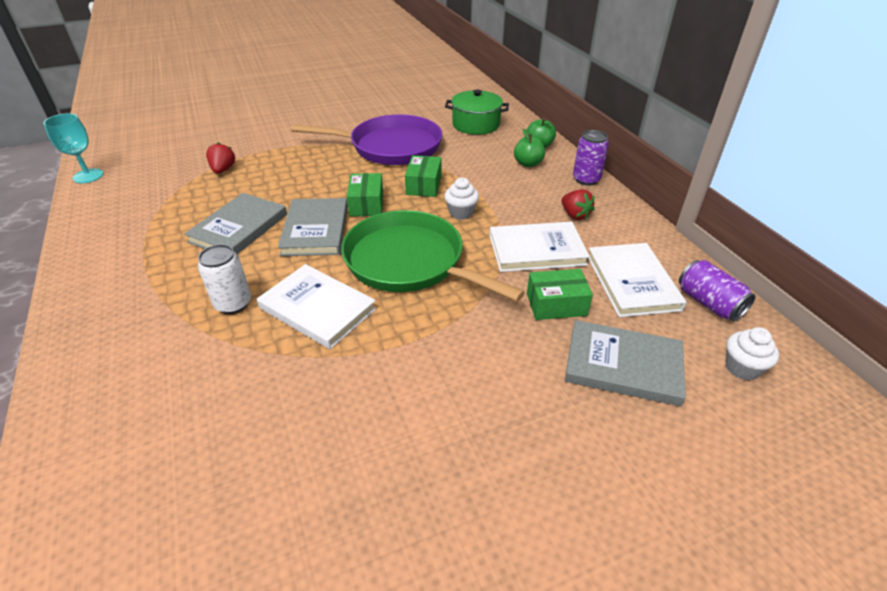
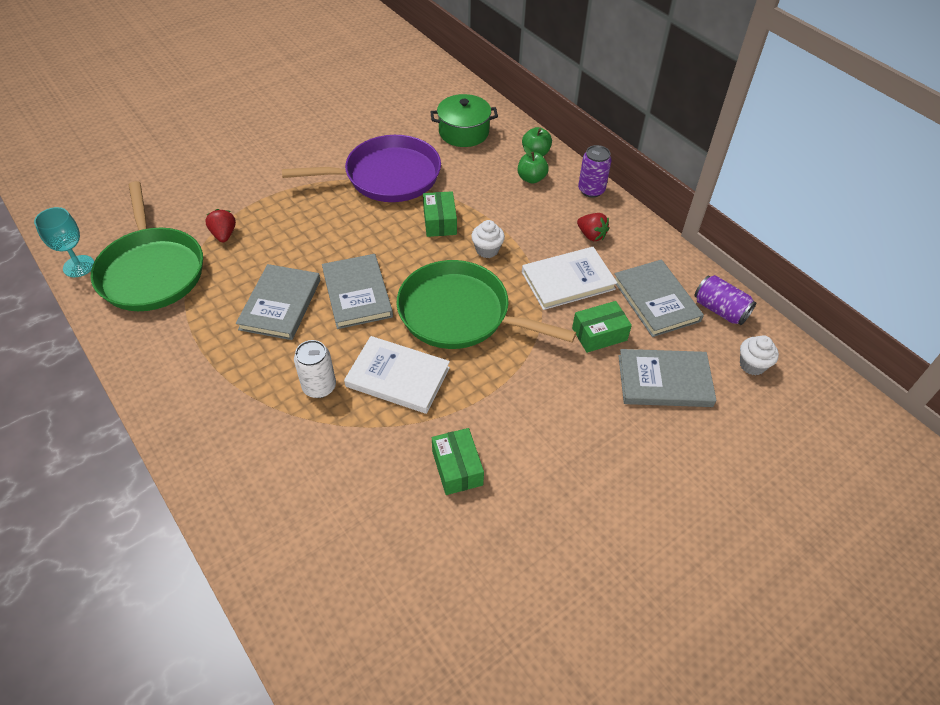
camera: 15 degrees left, 10 degrees up
(144, 187) = (152, 271): none -> green pan
(366, 204) = (393, 254): green box -> green box (457, 468)
(632, 282) = (656, 300): white book -> grey book

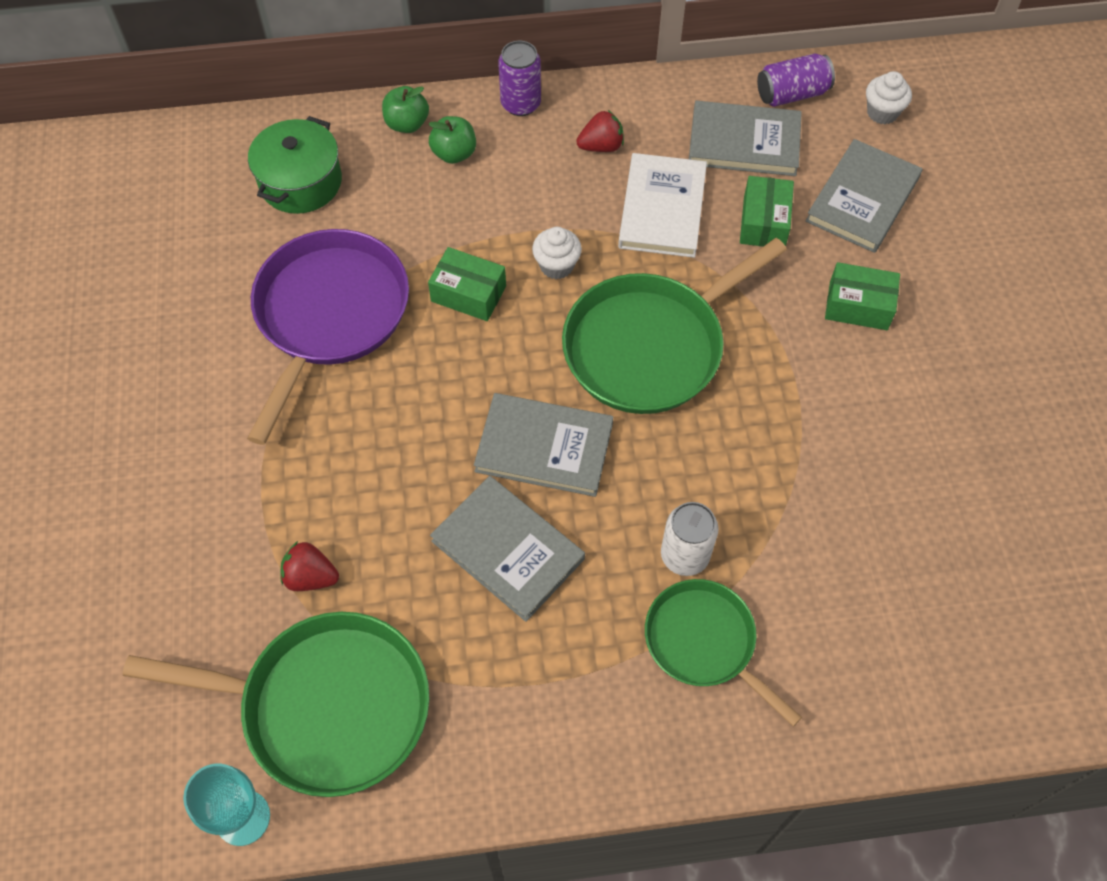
camera: 60 degrees left, 10 degrees up
(263, 419) = (704, 642): none -> green pan
(398, 377) = (717, 459): white book -> none
(457, 468) = (883, 455): green box -> green box (858, 306)

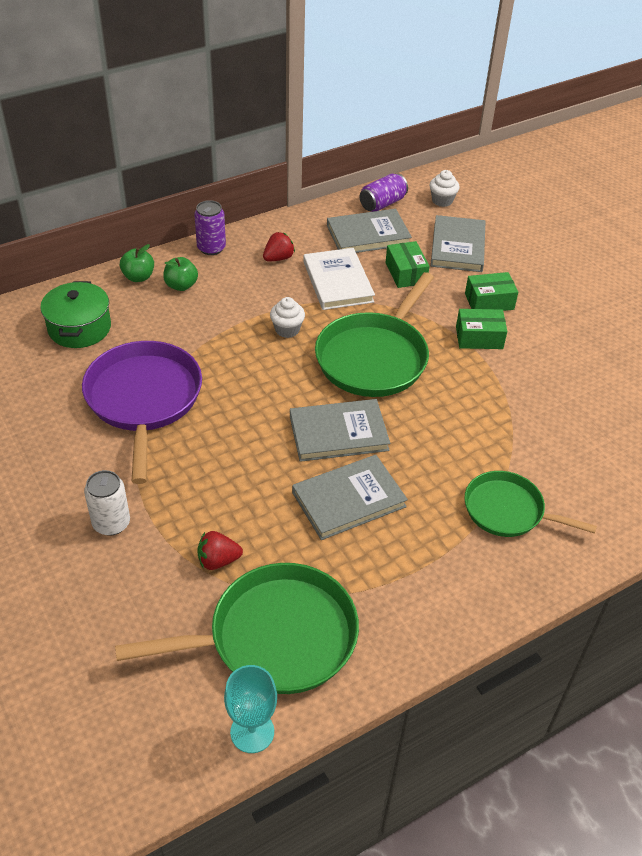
camera: 25 degrees left, 15 degrees down
(468, 293) = (236, 361): green box -> green box (479, 337)
(508, 549) = (348, 499): grey book -> grey book turned 45 degrees counterclockwise
(685, 555) = (466, 466): white can -> white can (111, 523)

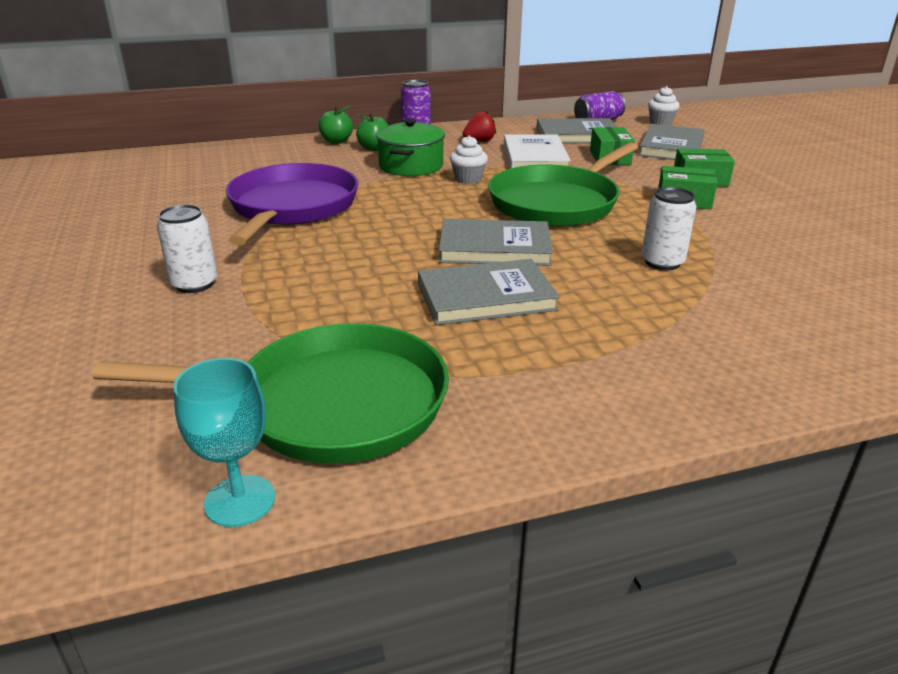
camera: 15 degrees right, 15 degrees down
(79, 328) = (260, 163): green pot -> green pot (411, 166)
(218, 560) = (297, 327): red strawberry -> none
(473, 432) = (662, 262): none -> white can
(507, 510) = (697, 328): green pan -> none

